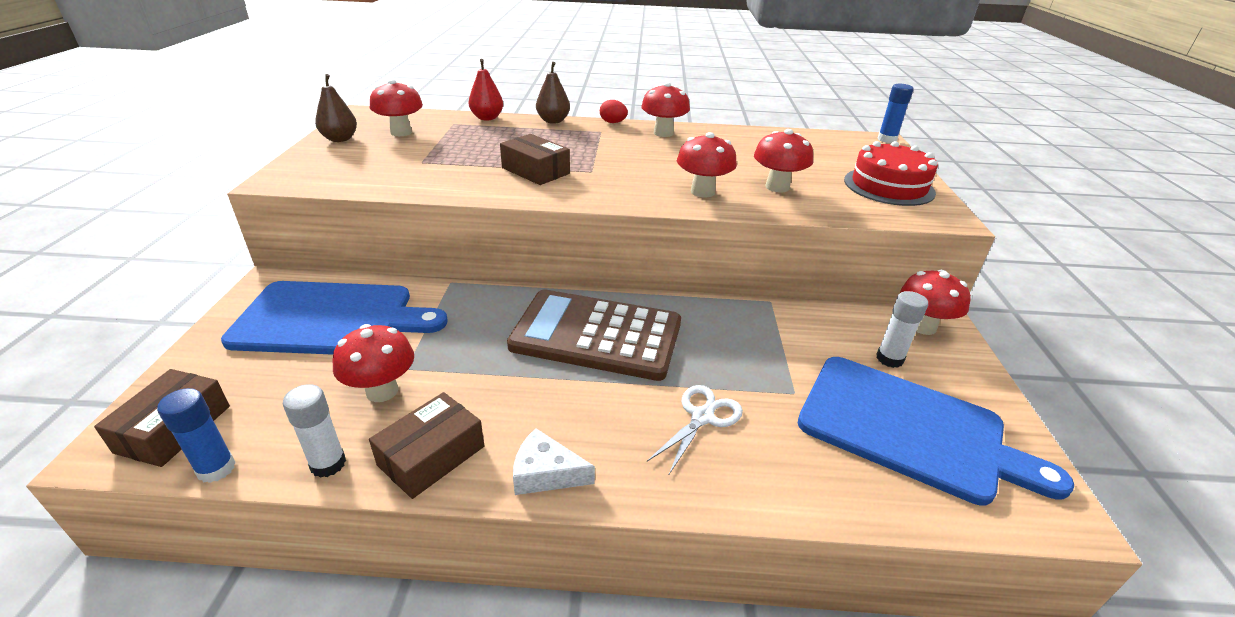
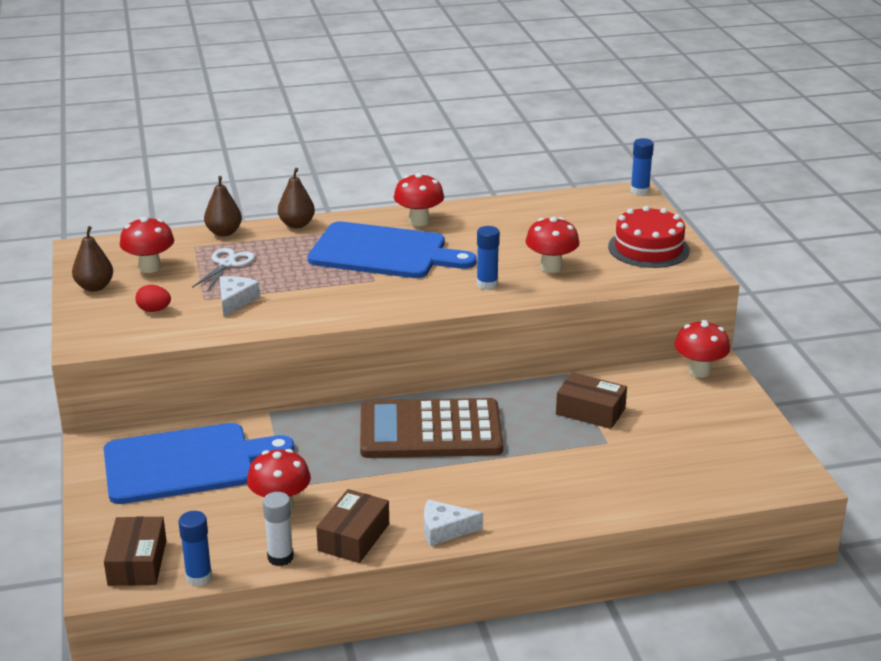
camera: 15 degrees left, 5 degrees down
(448, 168) = (235, 301): none -> white cheese
(487, 118) = (224, 232): red pear -> brown pear
(535, 171) = (321, 289): brown box -> brown box (590, 411)
(613, 122) = (360, 216): red egg -> red egg (154, 310)
(702, 192) = (487, 284): red mushroom -> blue glue stick
(702, 417) = (543, 472): white scissors -> white scissors (227, 264)
(889, 359) = (676, 402): white glue stick -> none
(909, 428) = (696, 449): blue cutting board -> blue cutting board (383, 252)

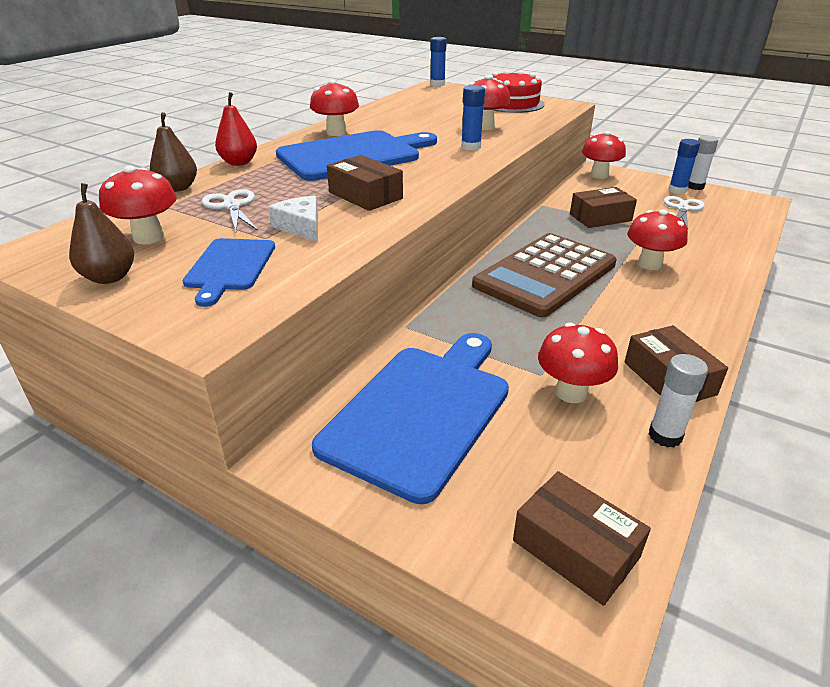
camera: 45 degrees left, 5 degrees up
(154, 310) = (230, 267): red egg -> blue cutting board
(199, 577) = (653, 512): blue glue stick -> blue glue stick (677, 190)
(297, 224) = (239, 163): brown pear -> red pear
(317, 294) = (365, 195): none -> brown box
(445, 530) = (701, 331): white cheese -> none
(530, 469) = (649, 264): none -> red mushroom
(692, 444) = (682, 208): none -> white scissors
(770, 432) = (695, 186): none -> white glue stick

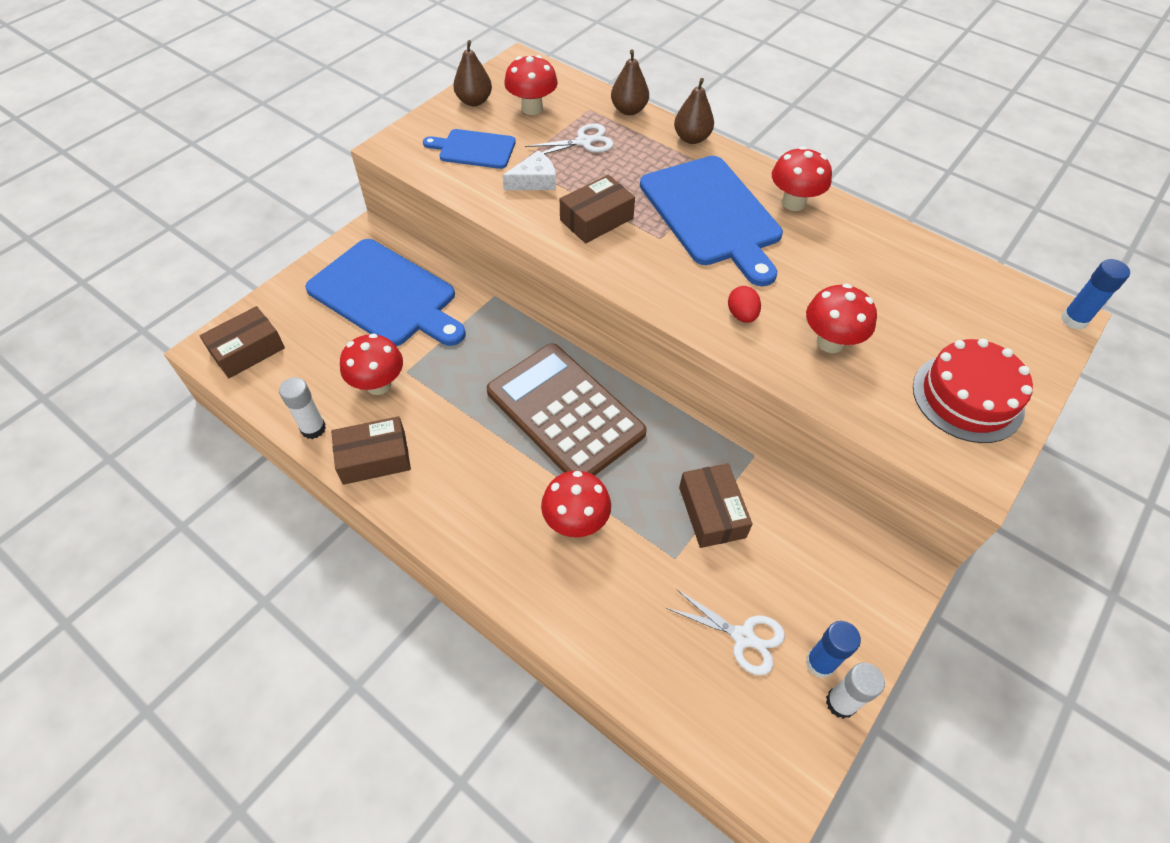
camera: 95 degrees right, 20 degrees up
(239, 163) = (691, 138): red pear -> brown pear
(471, 147) = (741, 315): blue glue stick -> red egg
(599, 175) = (879, 564): red mushroom -> none

